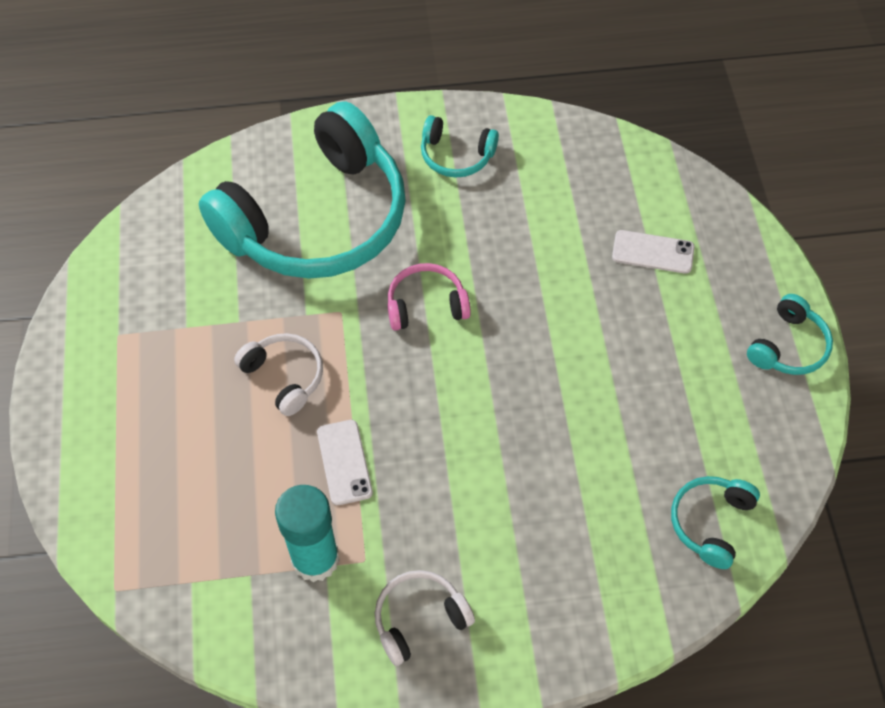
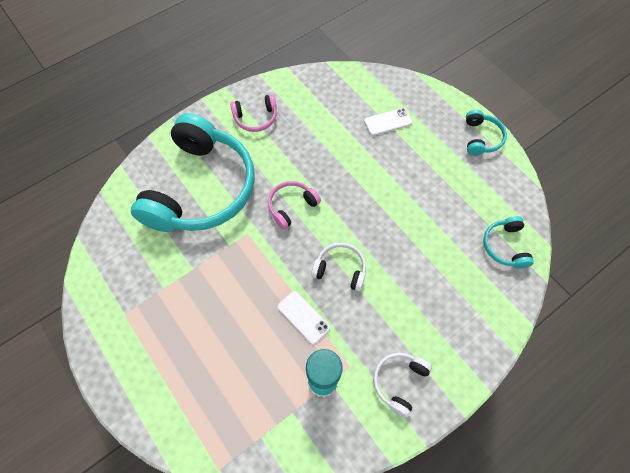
camera: 30 degrees left, 5 degrees up
(284, 376) = (239, 287): white headphones -> white headphones (340, 269)
(456, 155) = (256, 118): turquoise headphones -> pink headphones

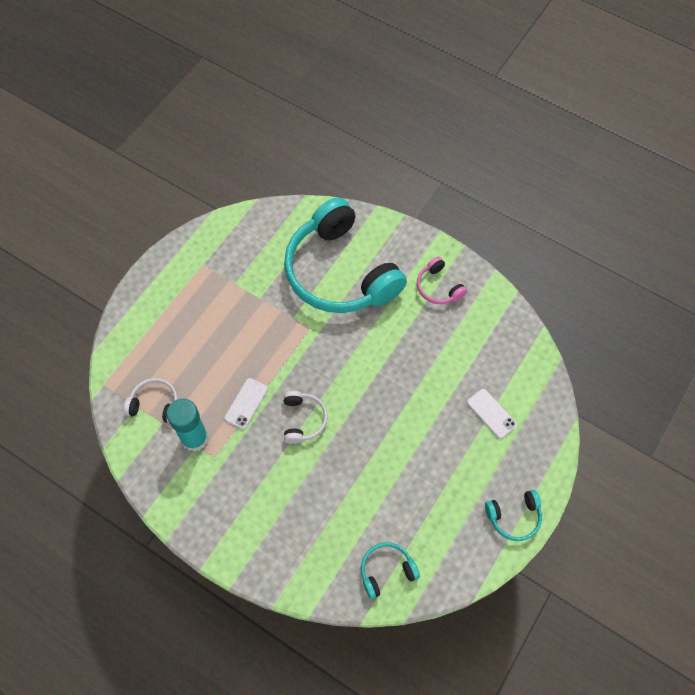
camera: 70 degrees right, 0 degrees up
(201, 188) = (340, 272): turquoise headphones -> turquoise headphones turned 60 degrees clockwise
(291, 206) = (352, 355): pink headphones -> none
(399, 382) = (213, 503): white headphones -> white headphones (155, 404)

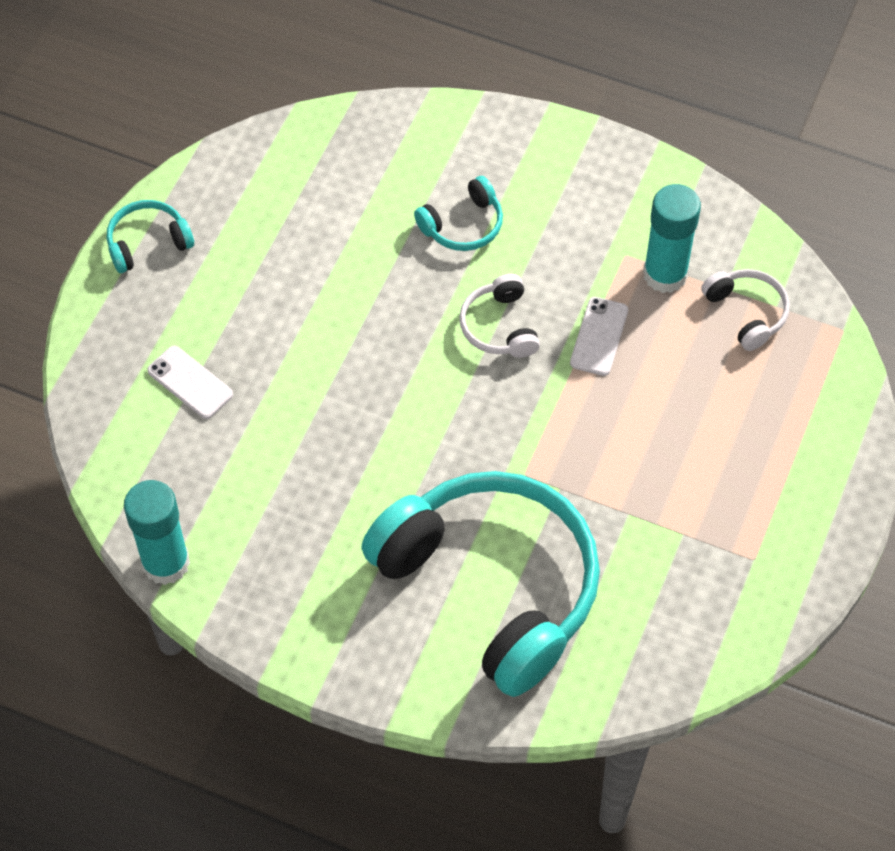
camera: 170 degrees right, 5 degrees down
(155, 404) = (746, 313): white headphones -> white headphones turned 120 degrees counterclockwise
(386, 571) = (331, 151): turquoise headphones -> turquoise headphones (463, 225)
(438, 287) = (301, 586): pink headphones -> none
(509, 310) = (166, 563): none -> turquoise glue stick

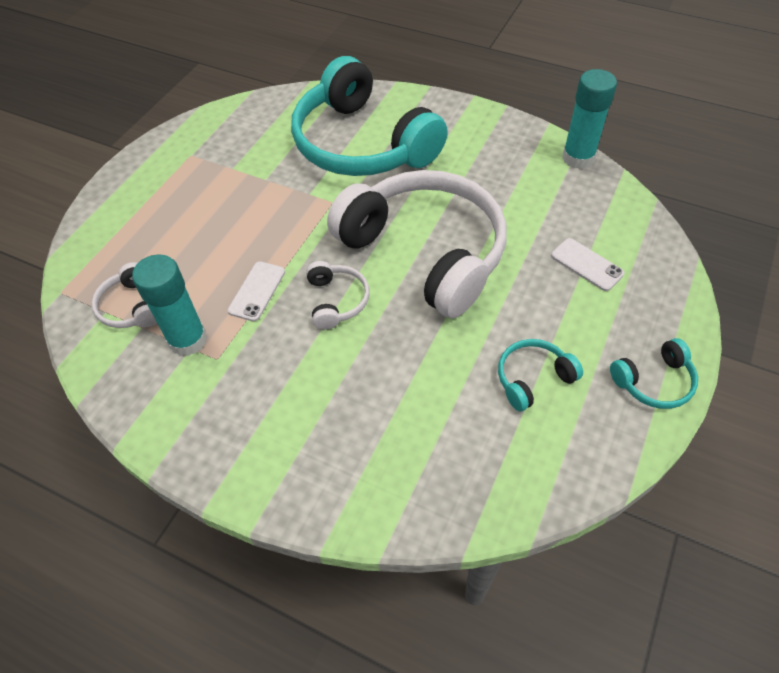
camera: 175 degrees left, 5 degrees down
(393, 395) = (425, 252): none -> white headphones
(463, 225) = (358, 390): turquoise headphones -> turquoise headphones (533, 378)

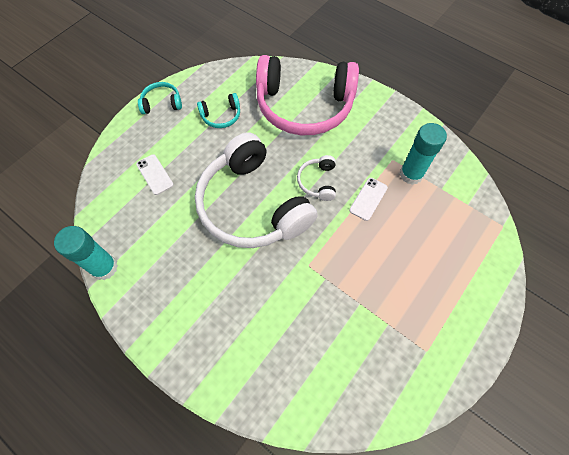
camera: 170 degrees left, 10 degrees up
(131, 307) = (451, 204): white headphones -> none
(362, 144) = (271, 328): turquoise headphones -> none
(386, 431) = (304, 106): none -> pink headphones

